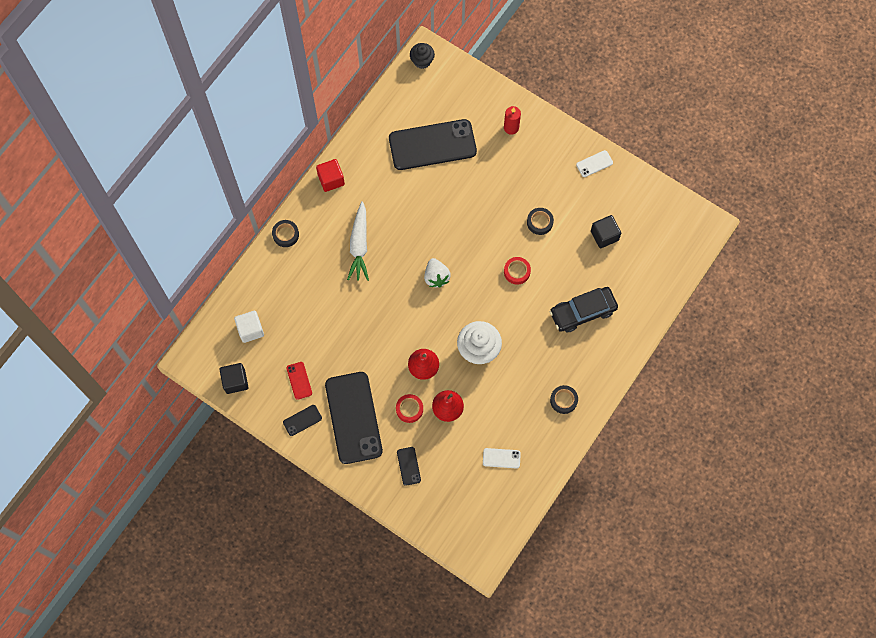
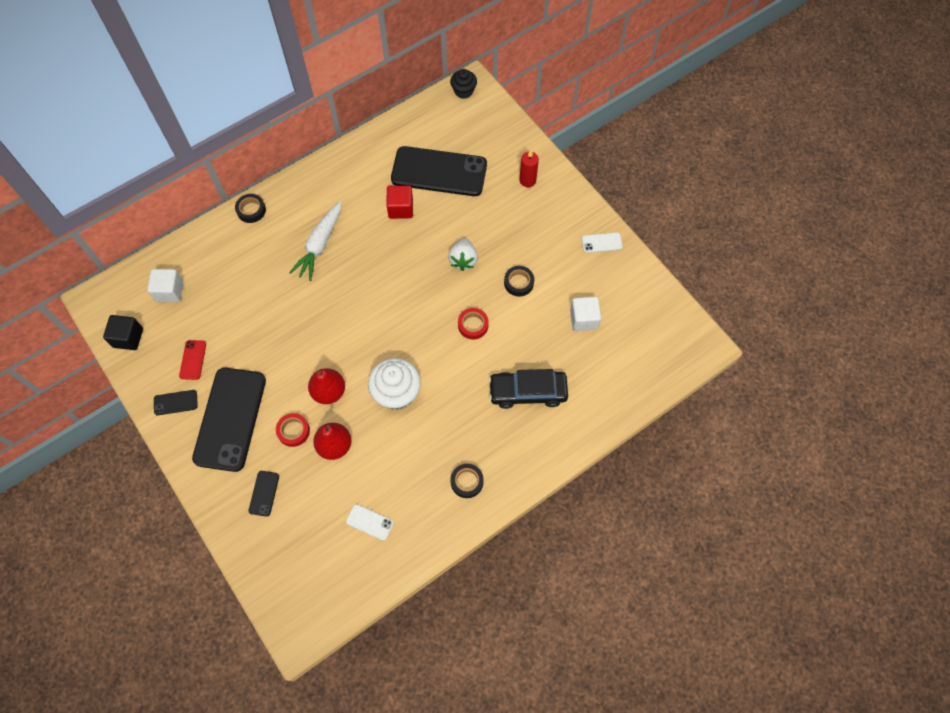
camera: 20 degrees right, 5 degrees down
(331, 180) = (321, 173): red cube -> red cube (400, 208)
(436, 277) = (385, 302): white strawberry -> white strawberry (463, 260)
(604, 235) = (583, 319): black cube -> white cube

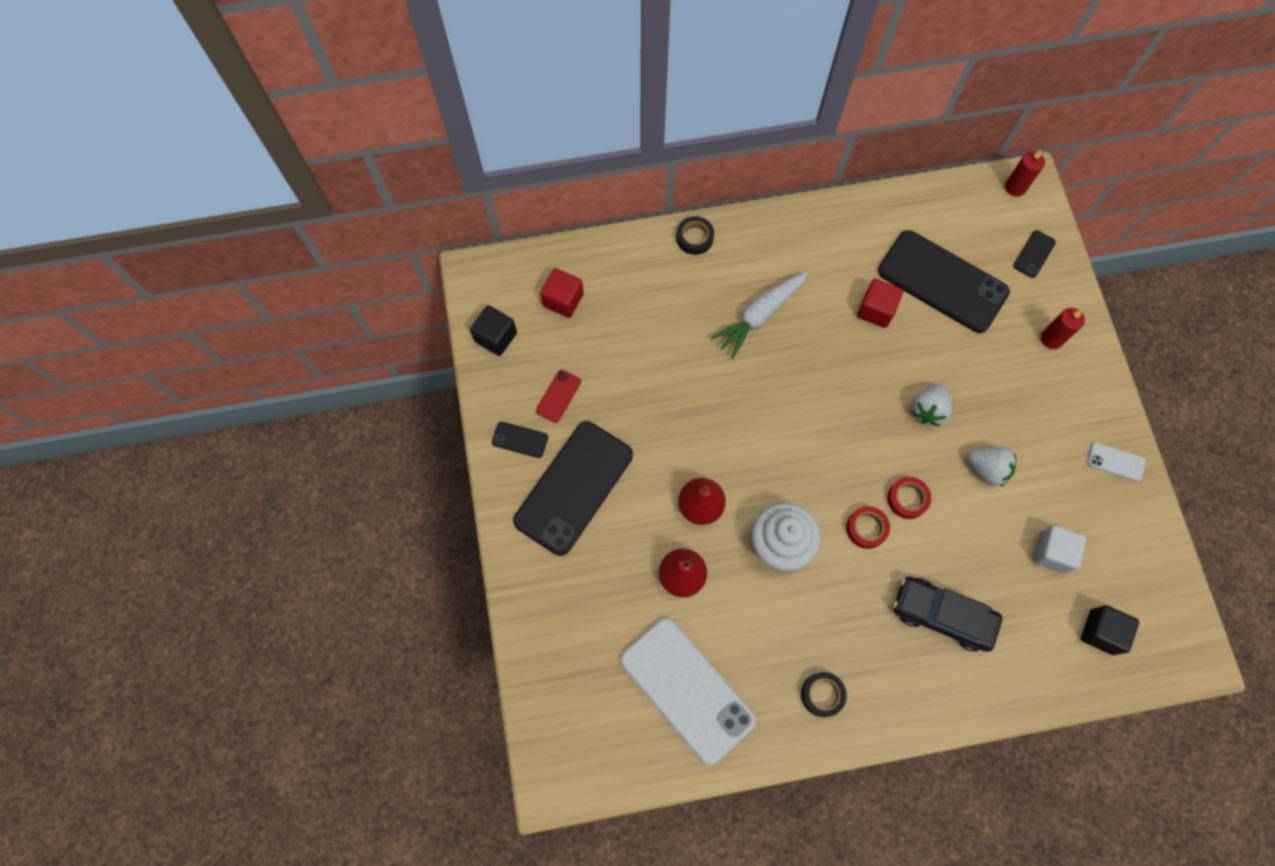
camera: 25 degrees right, 5 degrees up
(169, 291) = (563, 300): white cube -> red cube
(264, 493) = (578, 596): black phone -> black phone (1034, 254)
(293, 431) = (641, 536): red tape -> red tape (866, 528)
(369, 522) = (687, 690): white phone -> white phone, size x2.43
(463, 91) = (1015, 187): black cupcake -> red candle
(518, 283) = (987, 469): black tape -> white strawberry
(636, 356) = (1101, 632): none -> black cube

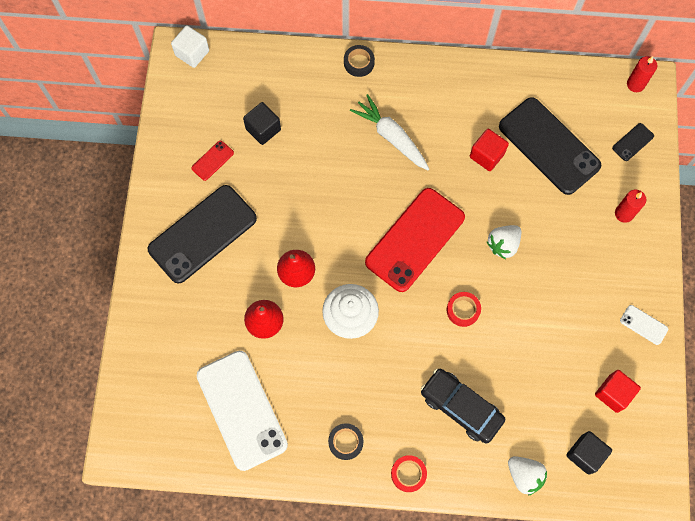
camera: 15 degrees right, 0 degrees up
(496, 337) = (178, 103): black cube -> black cube (263, 129)
(520, 440) = (172, 186): black phone -> none
(563, 300) = (239, 87): red cube -> red cube (613, 393)
(760, 316) = (391, 137): white carrot -> white carrot turned 75 degrees clockwise
(825, 430) = (415, 239): none -> red phone
(866, 528) = (422, 324): red tape -> red tape (408, 474)
(987, 469) = (535, 303): white strawberry -> white strawberry (524, 475)
(1051, 552) = (566, 382): white cube -> white cube (192, 53)

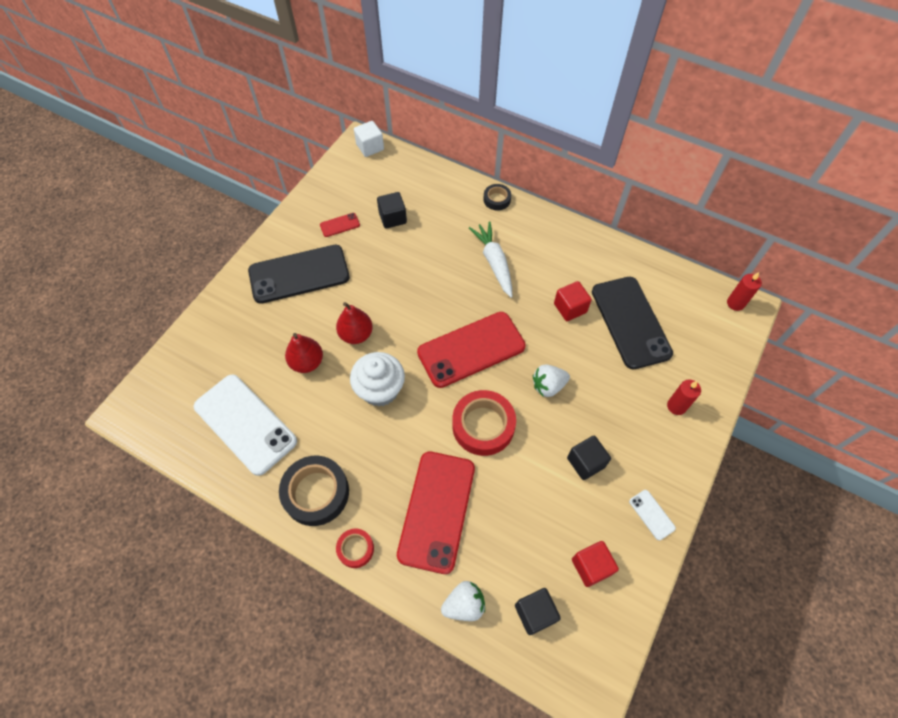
camera: 25 degrees right, 10 degrees down
(241, 410) = (245, 424): white phone -> white phone turned 45 degrees counterclockwise
(345, 442) = (316, 493): black tape -> black tape, size x1.87
(461, 407) = (436, 511): black car -> red phone
(463, 310) = (483, 426): red tape -> red tape, size x1.87
(524, 475) = (464, 604): white strawberry -> white strawberry turned 90 degrees counterclockwise
(568, 303) = (585, 462): none -> black cube
(632, 142) = (712, 349): black phone -> none

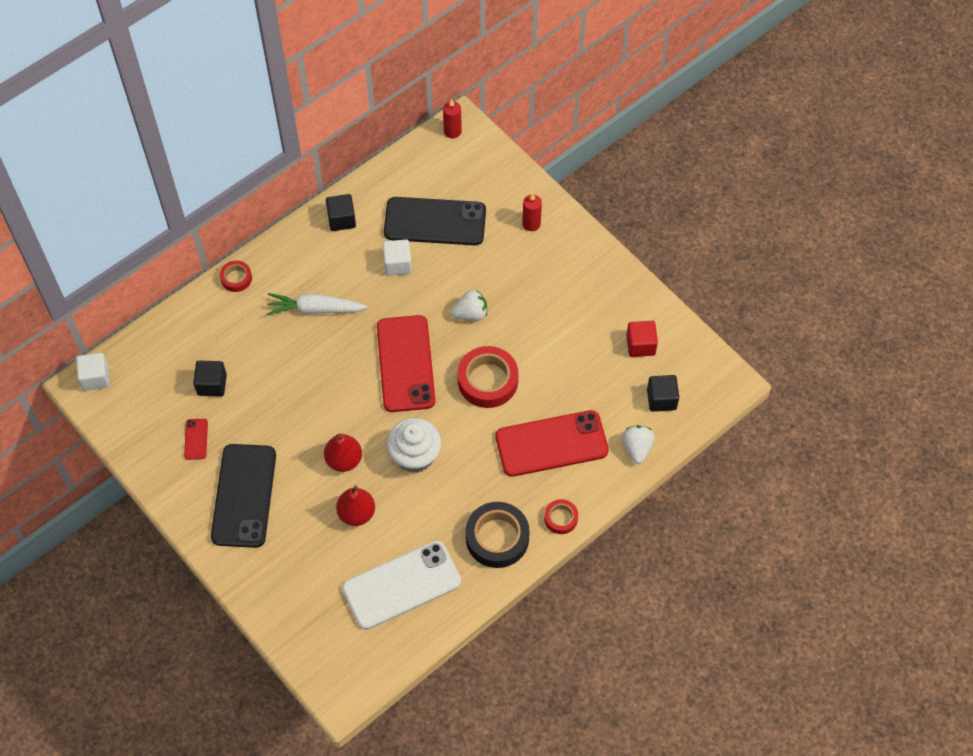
camera: 70 degrees left, 0 degrees up
(436, 511) = (551, 444): red phone -> red phone turned 45 degrees counterclockwise
(497, 199) = (236, 278): black tape -> red tape
(548, 386) = (470, 314): white strawberry -> white strawberry turned 105 degrees counterclockwise
(570, 308) = (398, 264): red cube -> white cube
(585, 462) = (553, 314): black cube -> black cube (341, 219)
(651, 514) = (616, 284): white phone -> none

